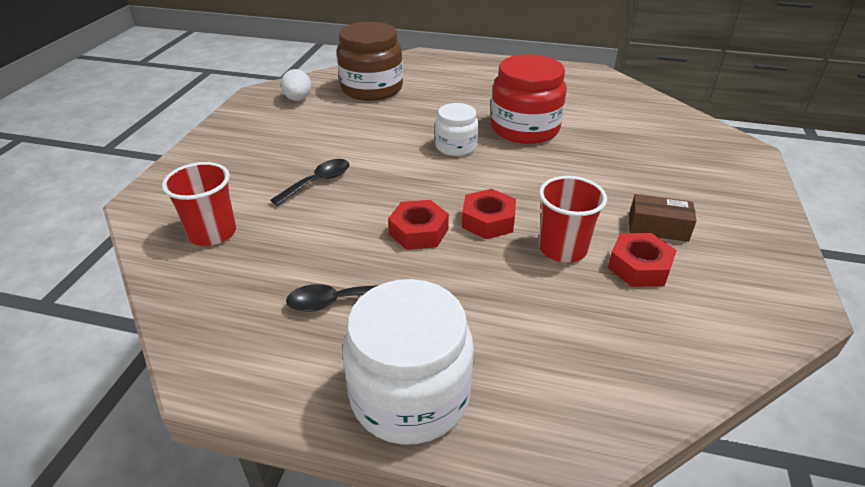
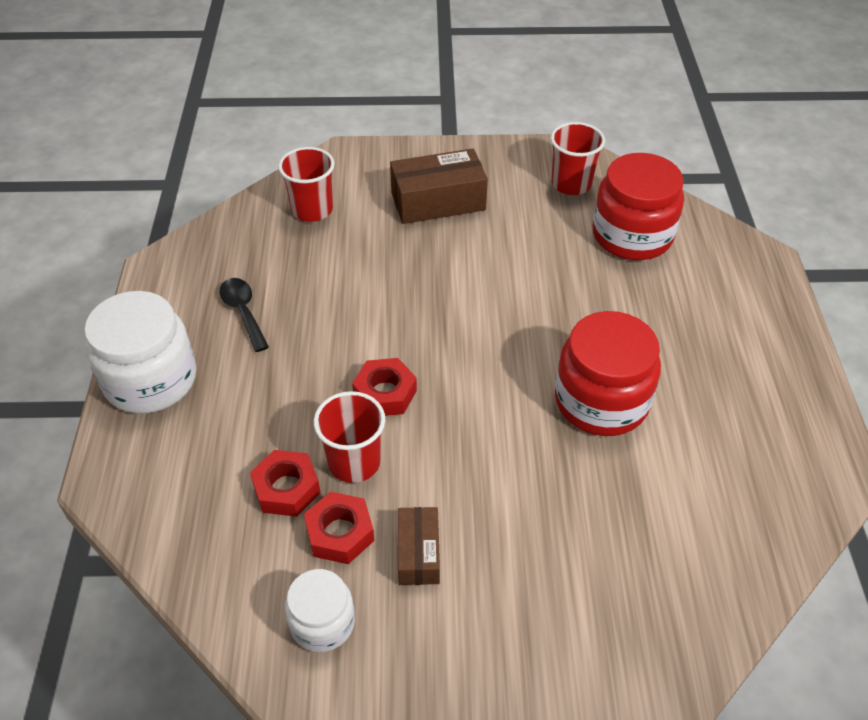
camera: 75 degrees right, 10 degrees up
(266, 158) = (438, 201): none -> brown box
(298, 99) = (571, 184): white egg -> red cup
(318, 182) = (410, 249): black spoon -> none
(372, 89) = (632, 235): brown jar -> red jar
(418, 232) = (351, 342): red nut -> red nut (286, 489)
(456, 146) = (525, 341): white jar -> white jar (322, 623)

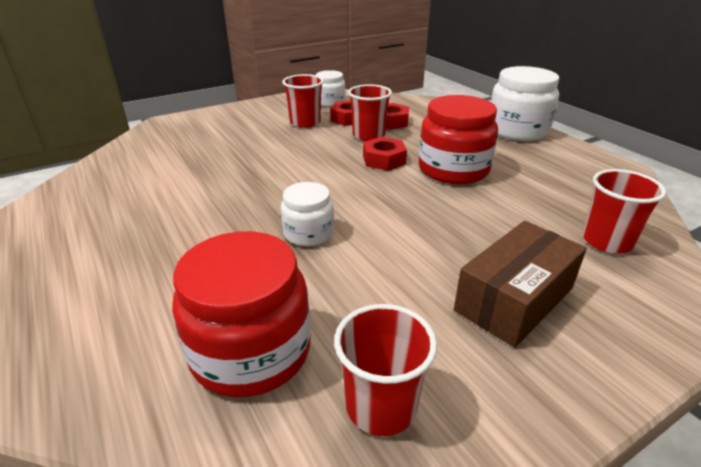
camera: 150 degrees right, 15 degrees down
(243, 312) = (526, 166): black spoon -> none
(418, 553) = (305, 122): brown box -> red cup
(545, 314) = (308, 233): none -> white jar
(601, 401) = (231, 196): red jar -> red jar (453, 169)

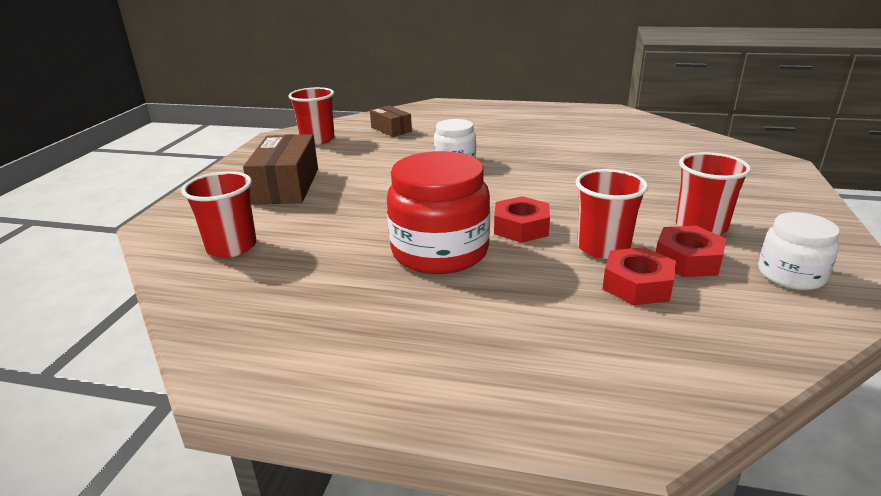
camera: 135 degrees right, 5 degrees down
(251, 351) = (391, 129): red jar -> brown box
(517, 130) = (453, 381): white jar -> none

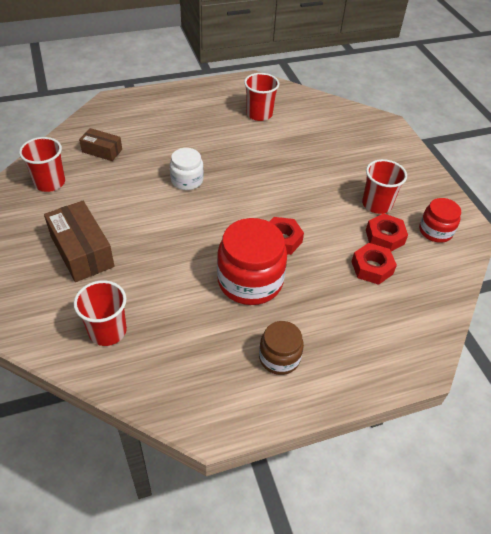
camera: 35 degrees left, 20 degrees up
(397, 334) = (279, 357): none -> brown jar
(603, 247) = (338, 242): red cup -> red cup (259, 114)
(790, 275) = (435, 231): white jar -> red jar

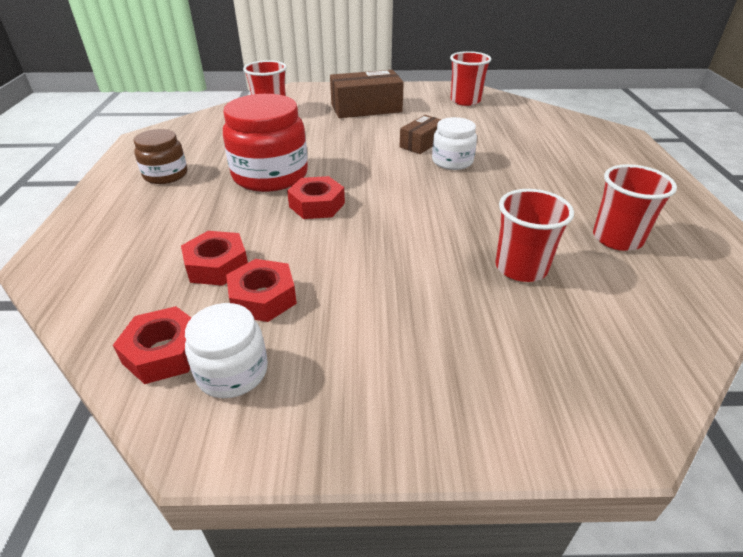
camera: 110 degrees right, 10 degrees down
(102, 151) = (515, 123): brown box -> brown box (421, 143)
(377, 204) = (340, 313): red cup -> red cup (521, 268)
(435, 231) = (232, 372): red jar -> white jar
(443, 261) = (164, 352): none -> red nut

